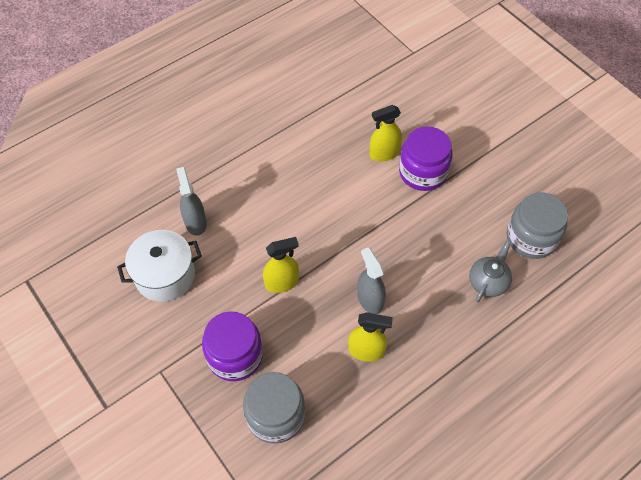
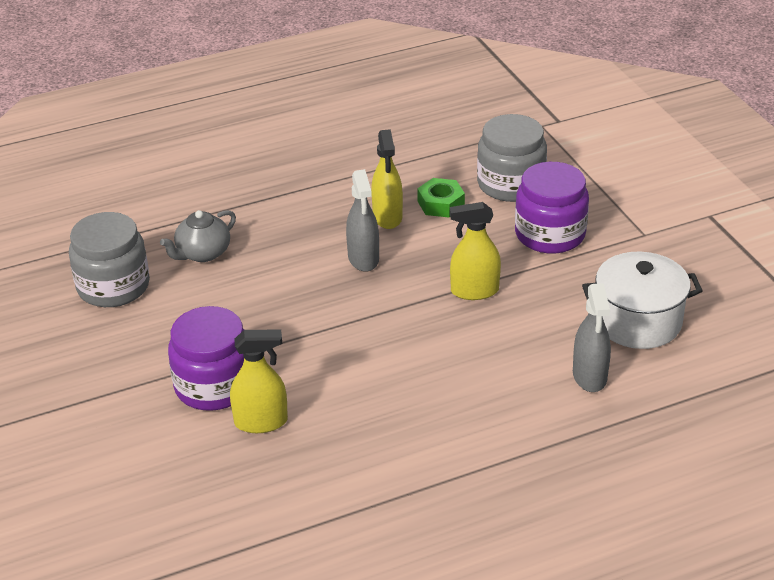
camera: 165 degrees left, 20 degrees down
(328, 376) = (441, 204): none -> green nut
(366, 351) = (387, 217): yellow spray bottle -> yellow spray bottle turned 120 degrees counterclockwise

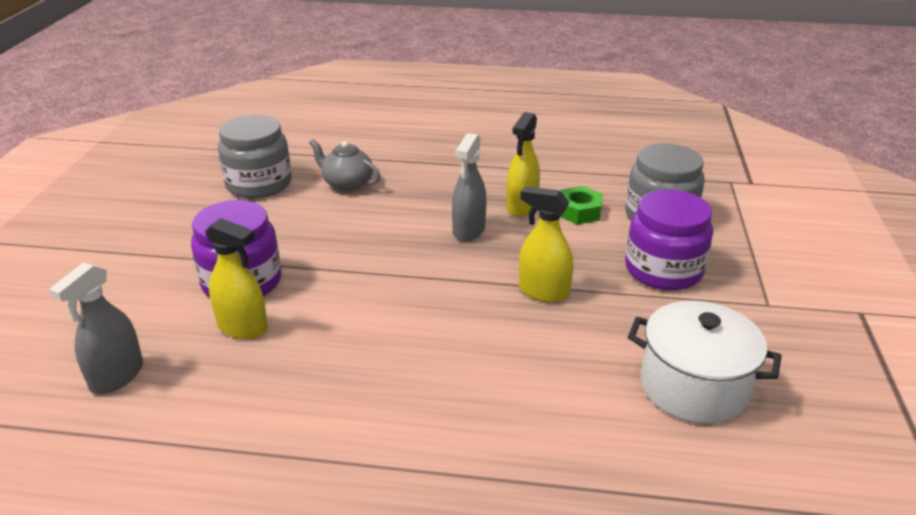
camera: 30 degrees right, 5 degrees down
(202, 253) = (347, 184): grey teapot -> grey teapot turned 45 degrees clockwise
(589, 376) = (591, 421): grey spray bottle -> grey spray bottle (117, 376)

